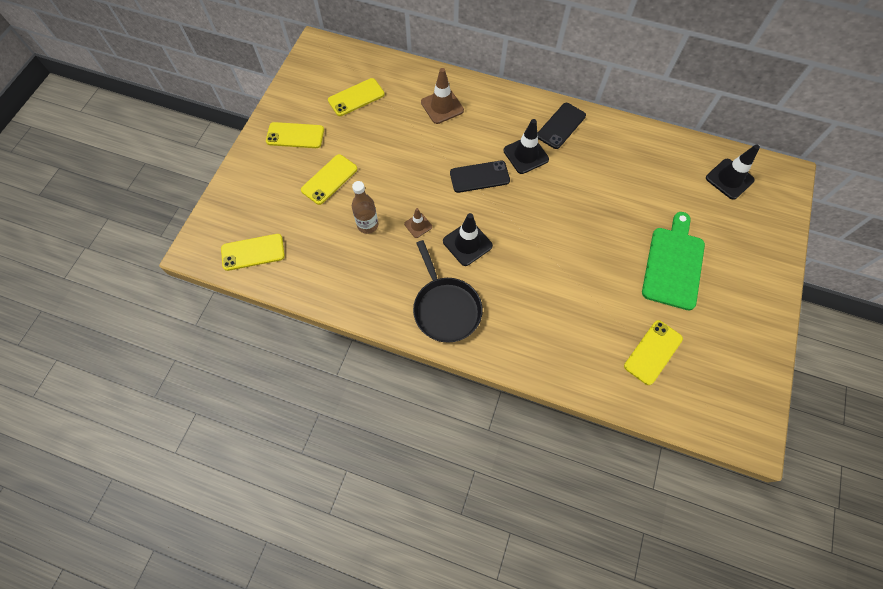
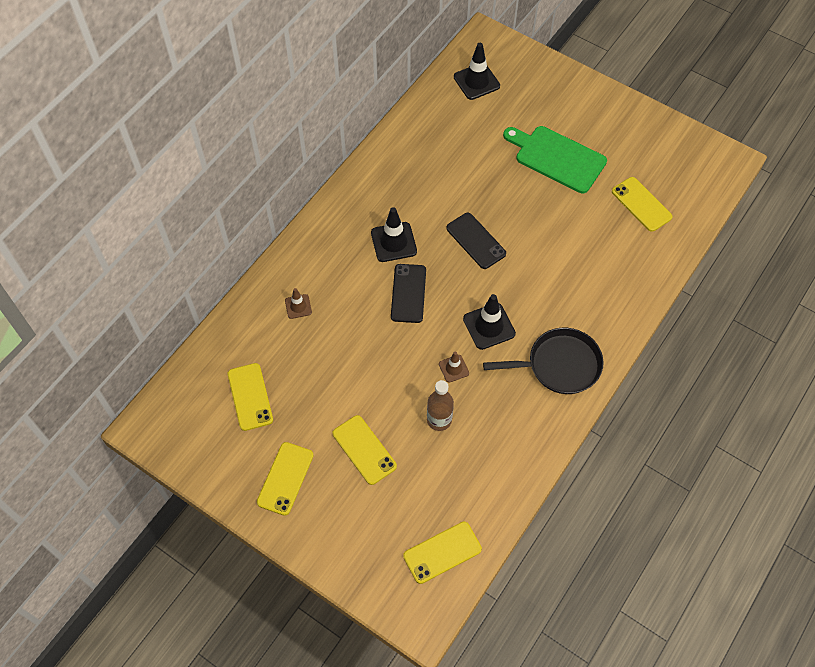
camera: 75 degrees left, 5 degrees down
(253, 252) = (442, 552): yellow phone -> yellow phone turned 60 degrees clockwise
(442, 106) = (298, 306): brown traffic cone -> brown traffic cone, size x0.58
(561, 126) = (366, 199): black phone -> black phone (476, 241)

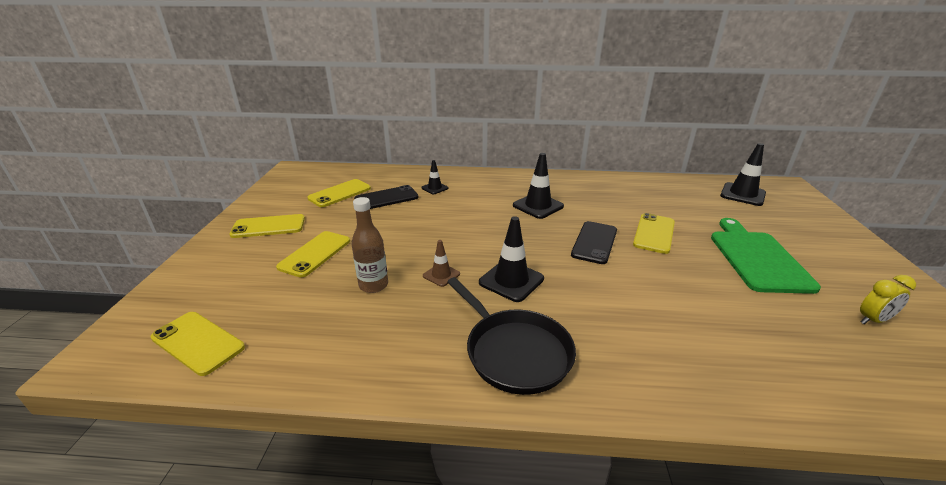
camera: 60 degrees right, 30 degrees down
(298, 306) = (435, 188): brown traffic cone -> black traffic cone
(408, 293) = (497, 226): black phone -> black phone (386, 198)
(641, 161) = (873, 320): none -> yellow clock
(641, 204) = (823, 343): yellow phone -> yellow phone (654, 233)

